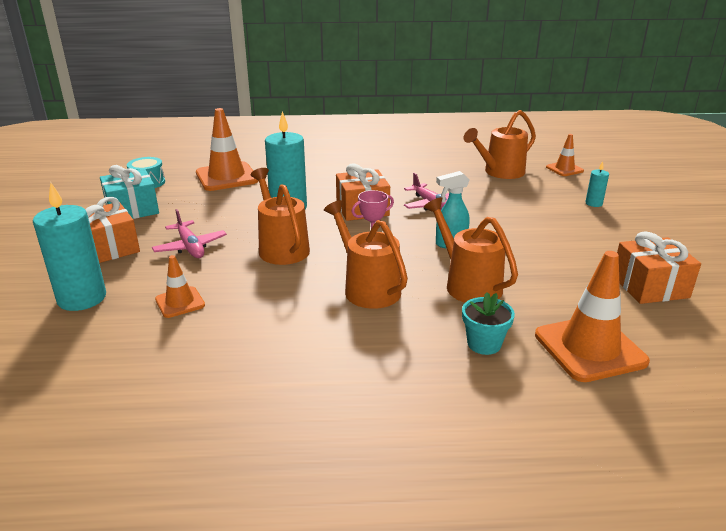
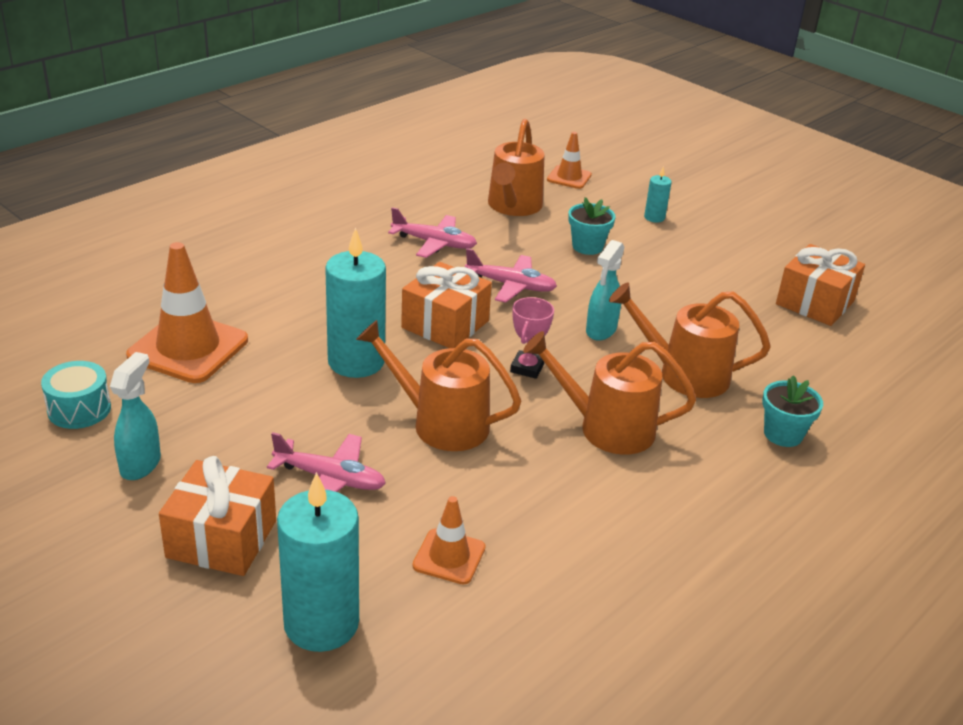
camera: 45 degrees left, 5 degrees up
(132, 209) = (141, 464): turquoise gift -> turquoise spray bottle
(421, 174) = (434, 243): none -> pink plane
(516, 203) = (587, 246): none -> turquoise flower pot
(589, 348) = (855, 393): orange traffic cone -> none

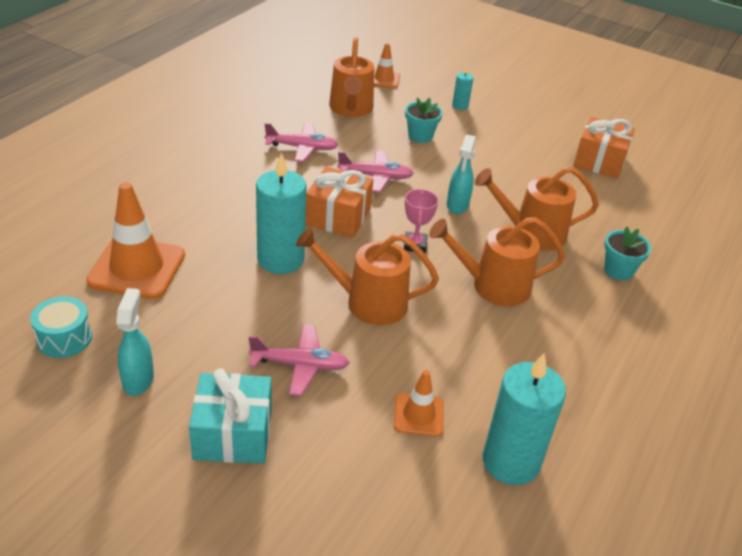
camera: 15 degrees left, 5 degrees up
(221, 539) = (233, 434): orange gift -> turquoise gift
(321, 623) = (342, 492): turquoise candle -> turquoise candle (510, 462)

